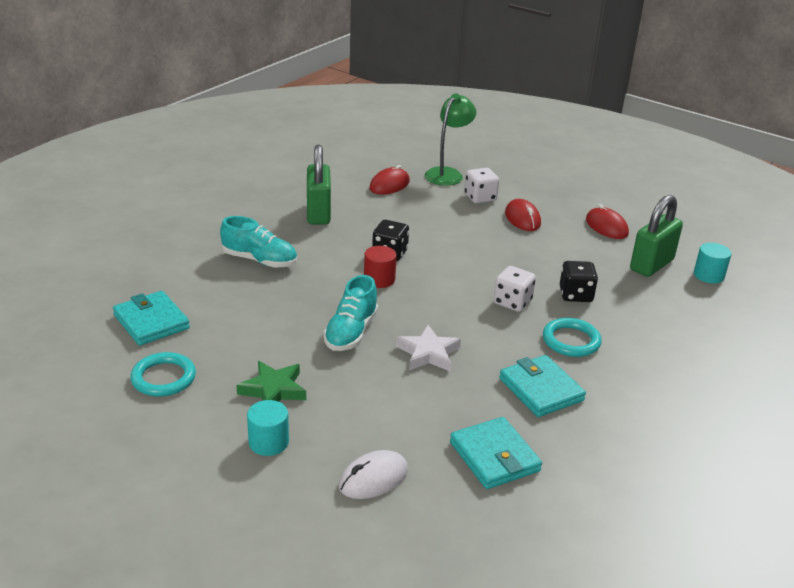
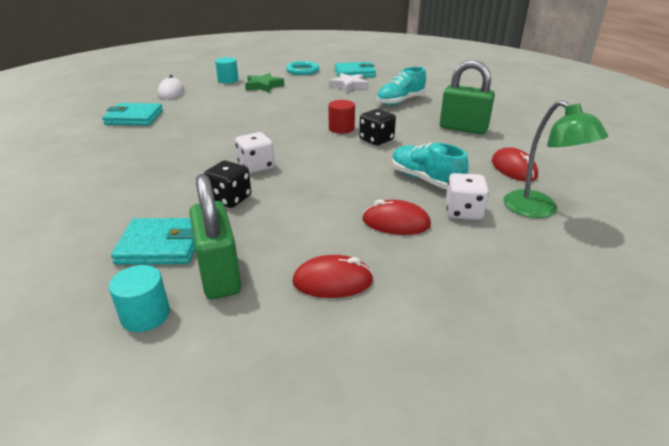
camera: 120 degrees right, 0 degrees up
(351, 332) = (289, 109): turquoise shoe -> turquoise shoe (425, 179)
(428, 353) = (240, 123): white star -> white star (349, 86)
(540, 389) = (155, 145): turquoise wallet -> turquoise wallet (161, 245)
(571, 341) = (180, 173): turquoise ring -> none

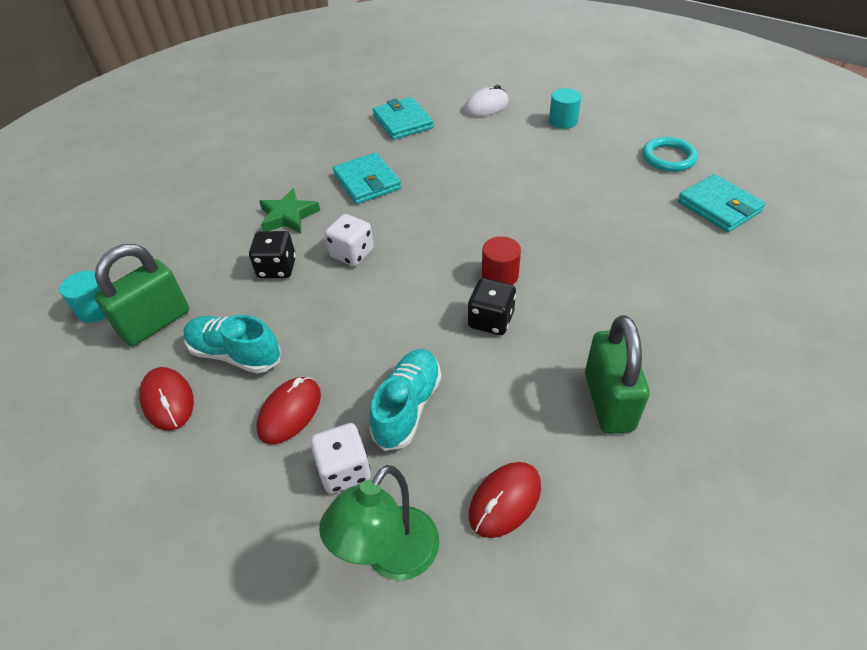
camera: 65 degrees right, 15 degrees up
(161, 245) = (185, 268): turquoise wallet -> turquoise wallet (367, 182)
(263, 86) = (573, 154): green star -> green star (288, 216)
(349, 86) = (658, 222): white star -> none
(396, 222) = (290, 412): red mouse -> red mouse turned 45 degrees clockwise
(400, 101) = (652, 296): turquoise shoe -> turquoise shoe (235, 354)

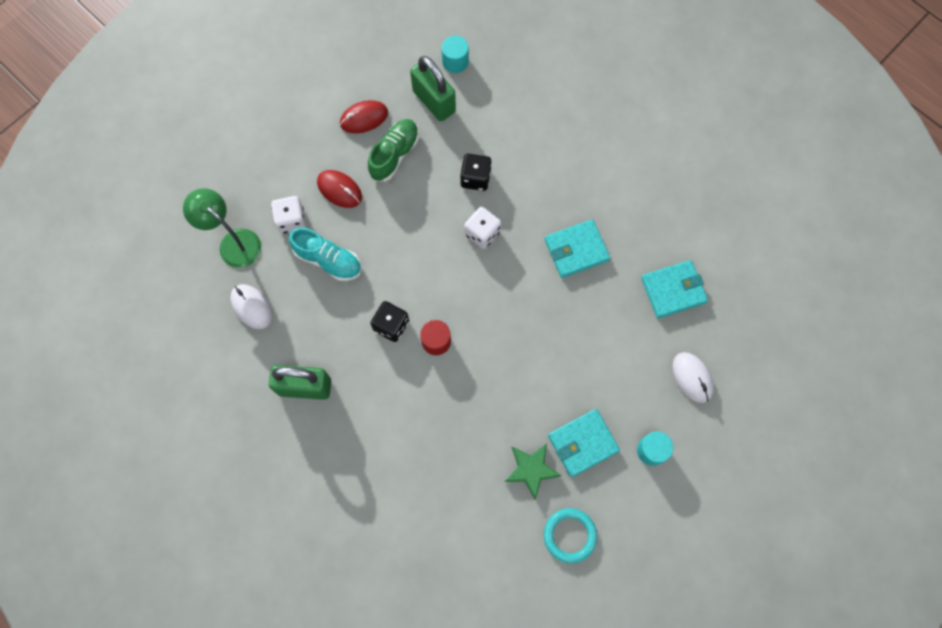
camera: 95 degrees right, 25 degrees up
(235, 354) = (394, 154): turquoise shoe -> green shoe
(288, 216) = (538, 185): green star -> green star (531, 470)
(505, 501) = (251, 307): red mouse -> white mouse
(719, 207) = (487, 551): turquoise wallet -> turquoise wallet (583, 443)

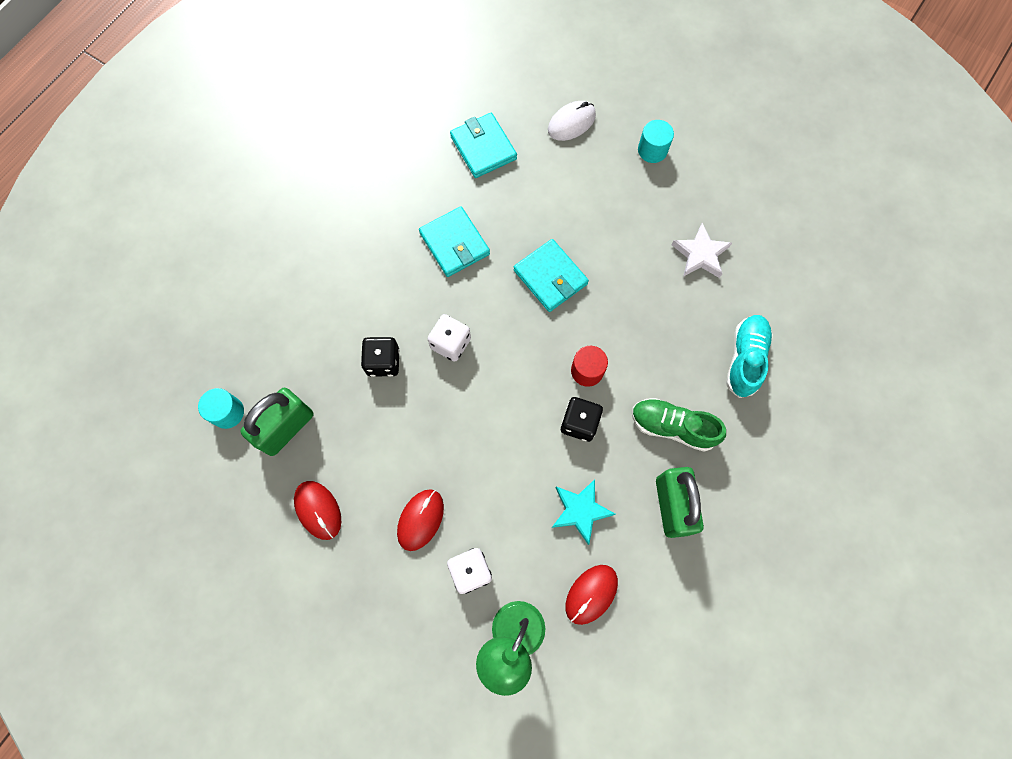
camera: 100 degrees left, 0 degrees up
(251, 307) = (591, 594): white mouse -> red mouse
(318, 311) = (580, 510): none -> turquoise star
(328, 260) = (514, 513): turquoise shoe -> turquoise shoe (745, 359)
(394, 154) = (364, 461): green shoe -> green shoe (672, 427)
(531, 470) = (700, 254): green star -> white star
(569, 535) = (753, 211): turquoise ring -> none
(583, 443) = (661, 211): turquoise wallet -> turquoise wallet (550, 277)

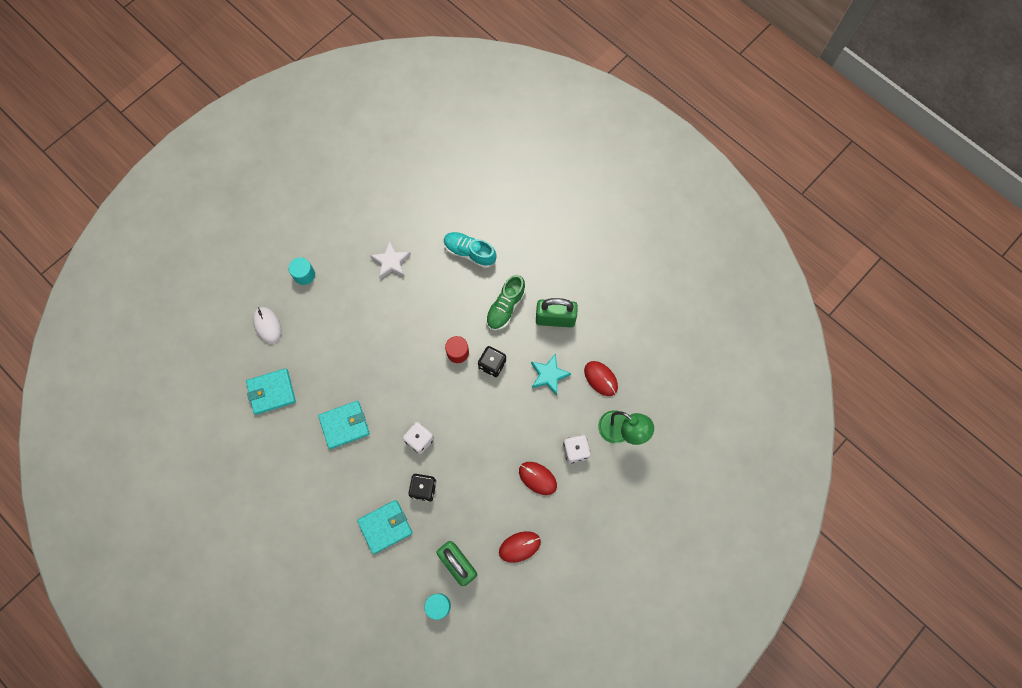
camera: 80 degrees left, 0 degrees up
(550, 277) = (385, 363): turquoise wallet -> turquoise wallet (385, 526)

